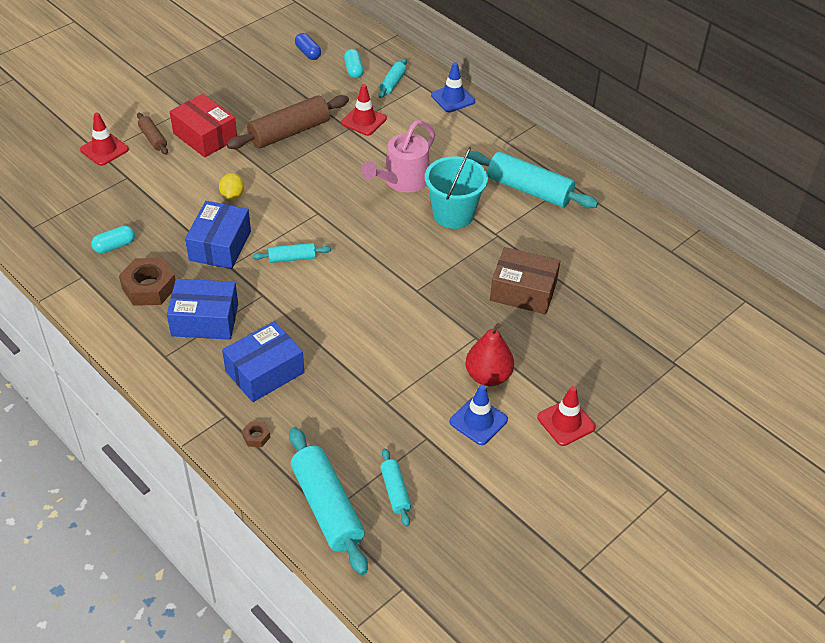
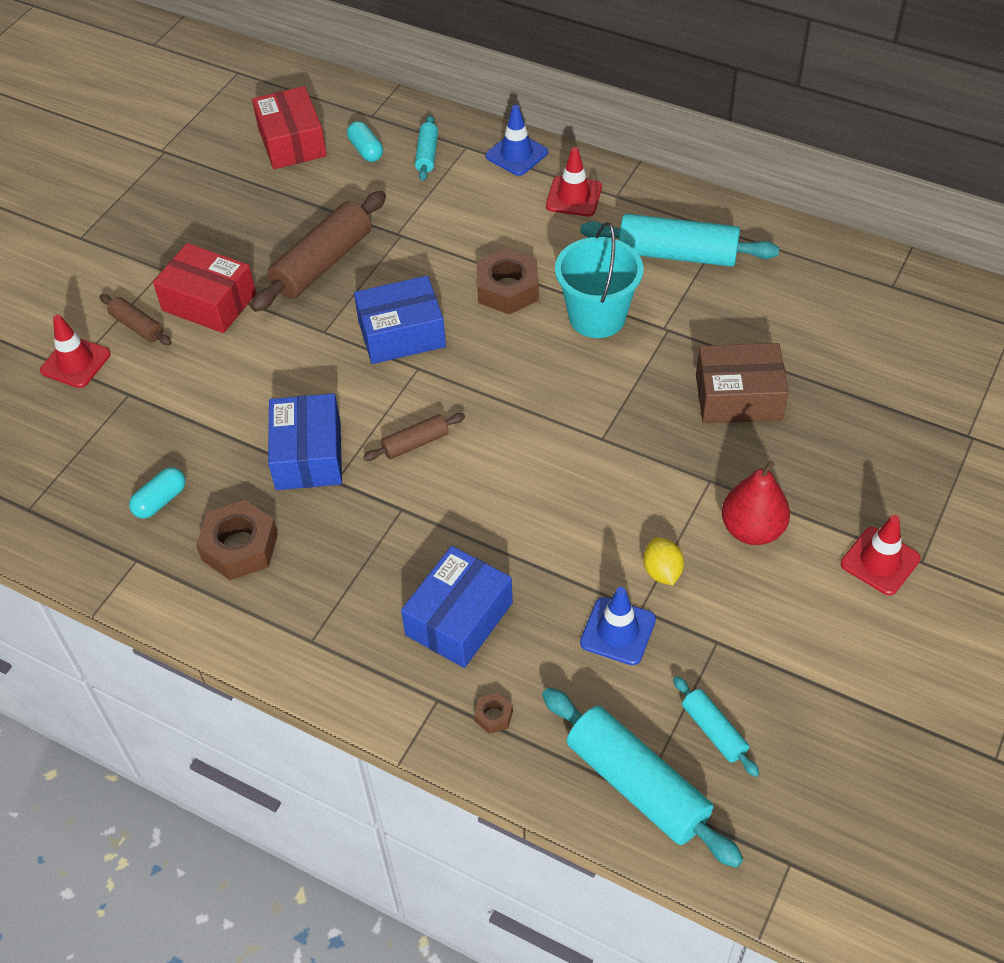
camera: 15 degrees left, 5 degrees up
(205, 320) = (340, 569): blue box -> blue box (401, 334)
(232, 195) = (289, 377): yellow lemon -> yellow lemon (662, 571)
(292, 258) = (415, 443): turquoise rolling pin -> brown rolling pin
(308, 53) = (292, 142): blue capsule -> red box
(364, 121) = (415, 218): red traffic cone -> red traffic cone (574, 197)
(402, 180) = (507, 289): pink watering can -> brown nut
(478, 421) = (770, 596): blue traffic cone -> blue traffic cone (618, 631)

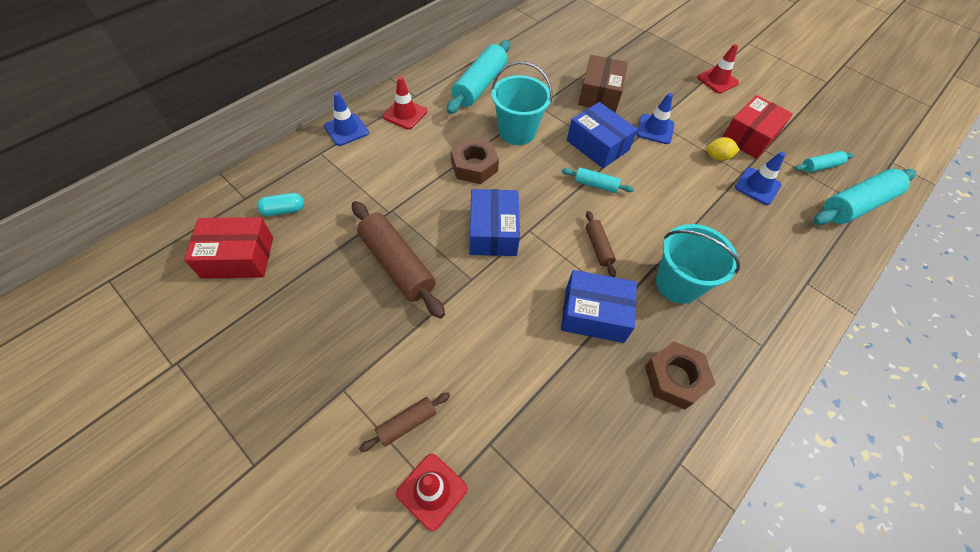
camera: 80 degrees left, 5 degrees up
(160, 501) = (619, 433): turquoise capsule -> none
(209, 302) = (403, 356): red box -> red box (749, 137)
(383, 538) = (678, 284): none -> turquoise bucket
(427, 154) = (314, 175): turquoise rolling pin -> turquoise rolling pin (595, 185)
(459, 619) = (746, 257): blue box -> blue box (597, 145)
(493, 716) = (817, 257): brown nut -> none
(689, 480) = (655, 129): none -> blue traffic cone
(752, 529) = (692, 116): red pear -> none

